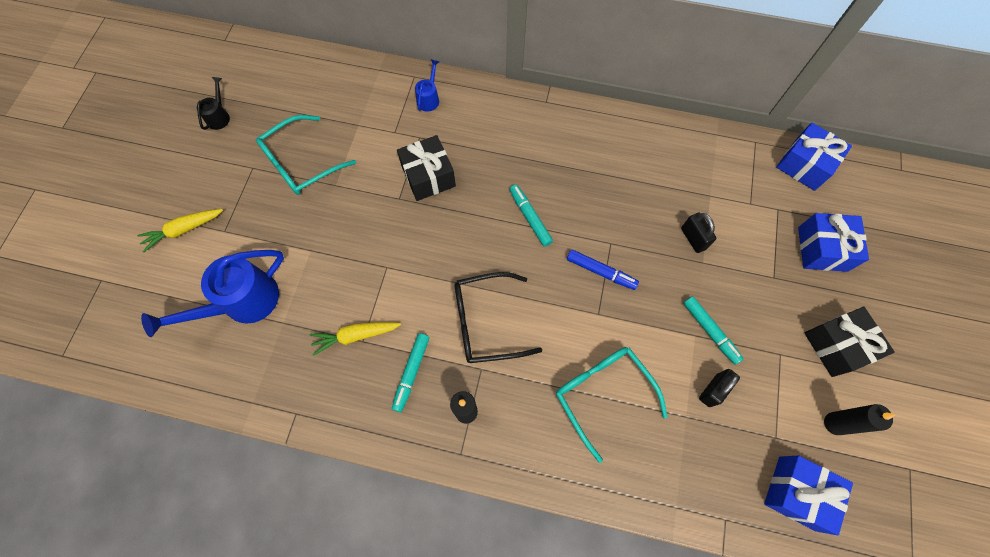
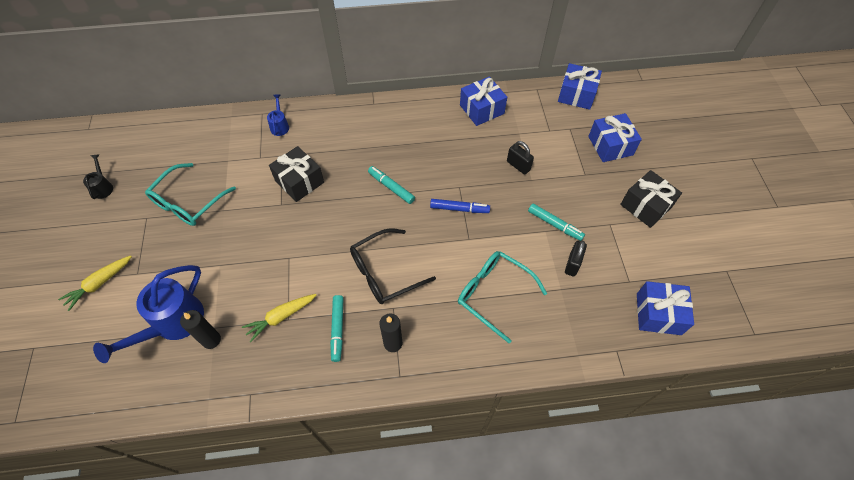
camera: 20 degrees left, 10 degrees down
(675, 149) = (481, 109): none -> blue gift
(834, 423) = (665, 258): black candle -> black candle (211, 340)

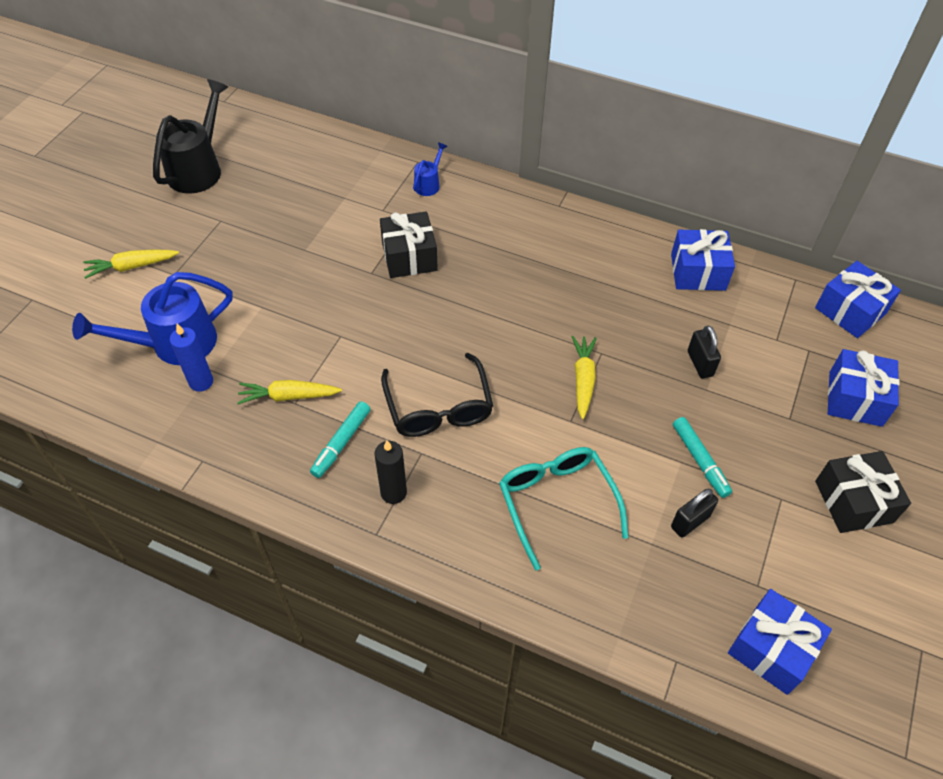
camera: 30 degrees right, 5 degrees down
(103, 187) = (199, 168): black watering can -> black watering can, size x2.09
(188, 202) = (273, 224): turquoise glasses -> none
(211, 340) = (201, 382): black candle -> blue candle
(384, 272) = (438, 407): black glasses -> black glasses turned 105 degrees counterclockwise
(391, 187) = (514, 313): turquoise marker -> none
(459, 209) = (583, 379): blue marker -> yellow carrot

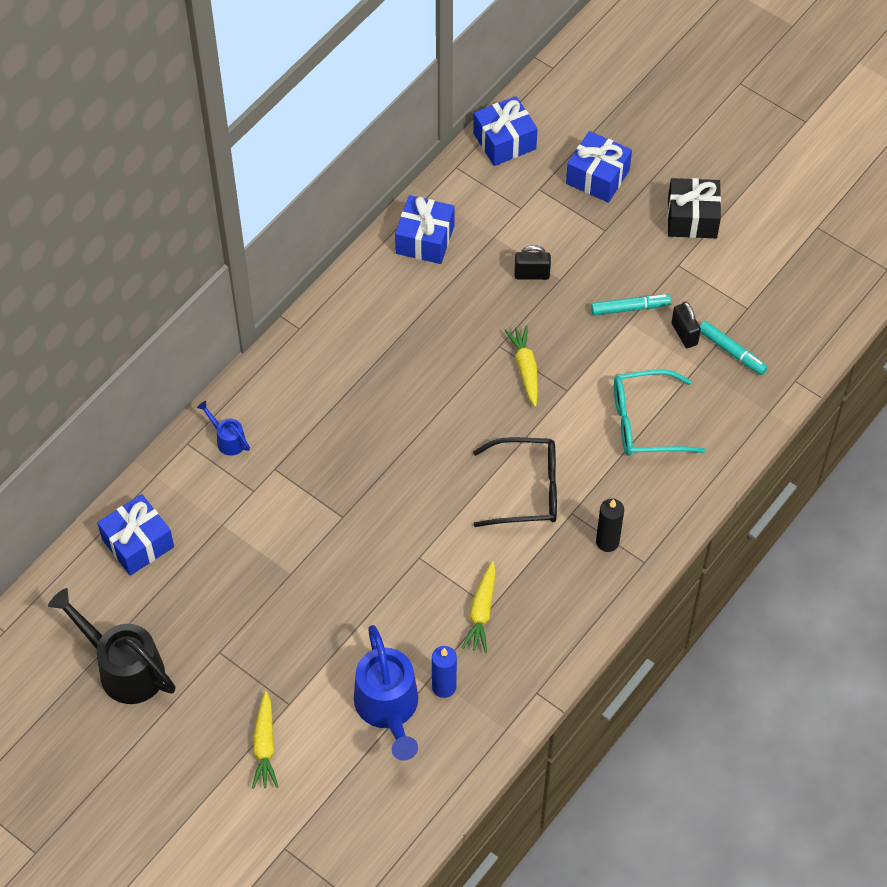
camera: 75 degrees left, 5 degrees up
(341, 443) = (545, 575): turquoise marker -> turquoise marker (731, 352)
(409, 257) = (331, 478): black gift -> none
(583, 379) = (525, 368): yellow carrot -> yellow carrot turned 60 degrees clockwise
(771, 649) = (798, 317): blue gift -> blue gift (138, 543)

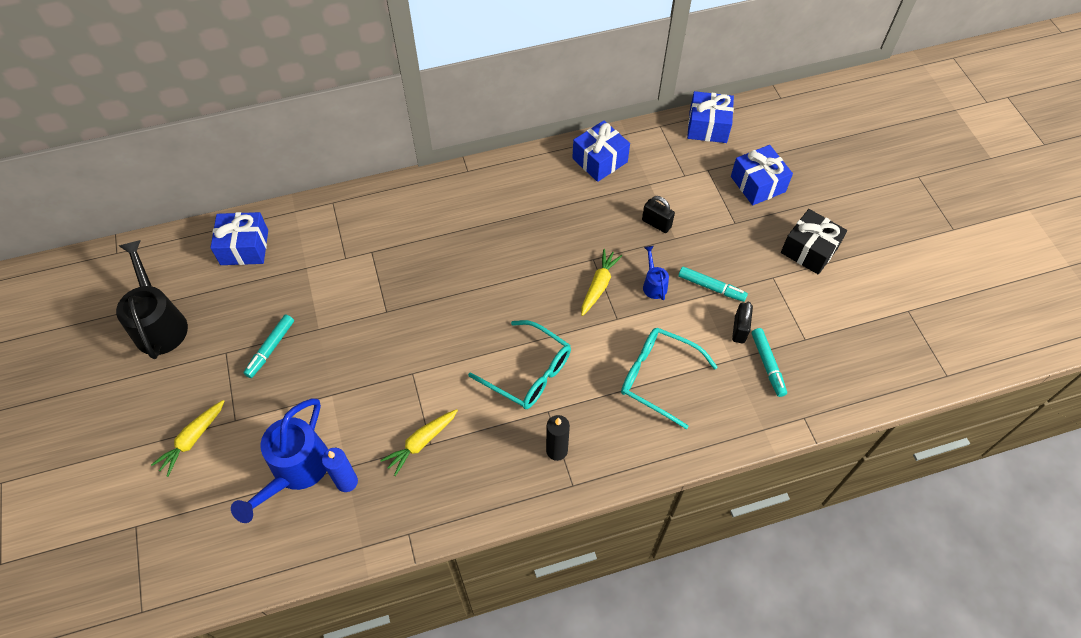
camera: 35 degrees right, 0 degrees up
(227, 439) = (359, 215): blue watering can -> blue watering can (653, 284)
(261, 620) = (270, 349): none -> turquoise marker
(526, 489) = (529, 372): black glasses -> turquoise glasses

